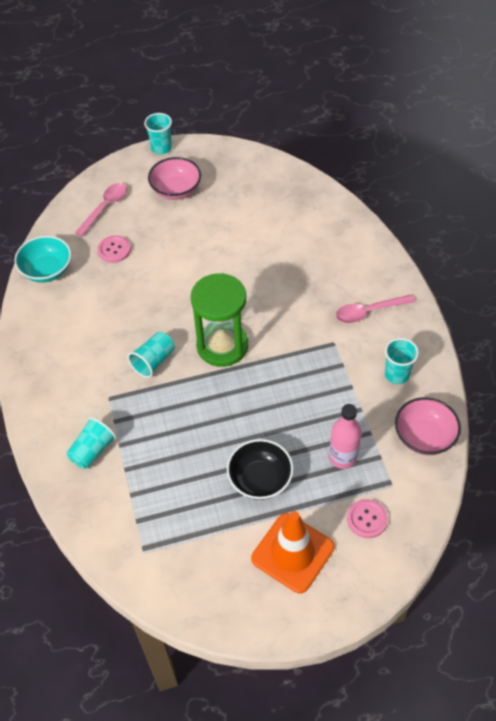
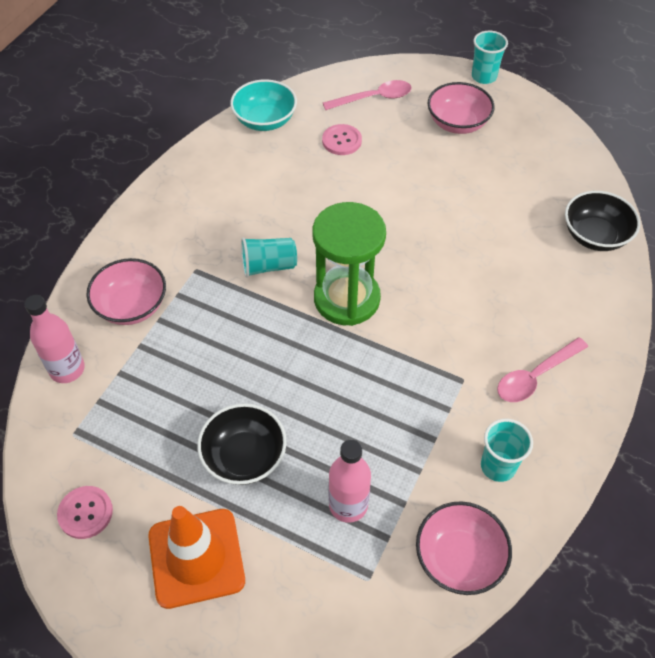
camera: 40 degrees right, 0 degrees up
(92, 450) = (132, 306): turquoise cup -> pink bowl
(95, 519) = (67, 369): none -> pink bottle
(323, 208) = (595, 236): none -> black bowl
(367, 519) = (304, 591): pink button -> pink button (85, 513)
(368, 312) = (535, 376): pink spoon -> pink spoon turned 60 degrees counterclockwise

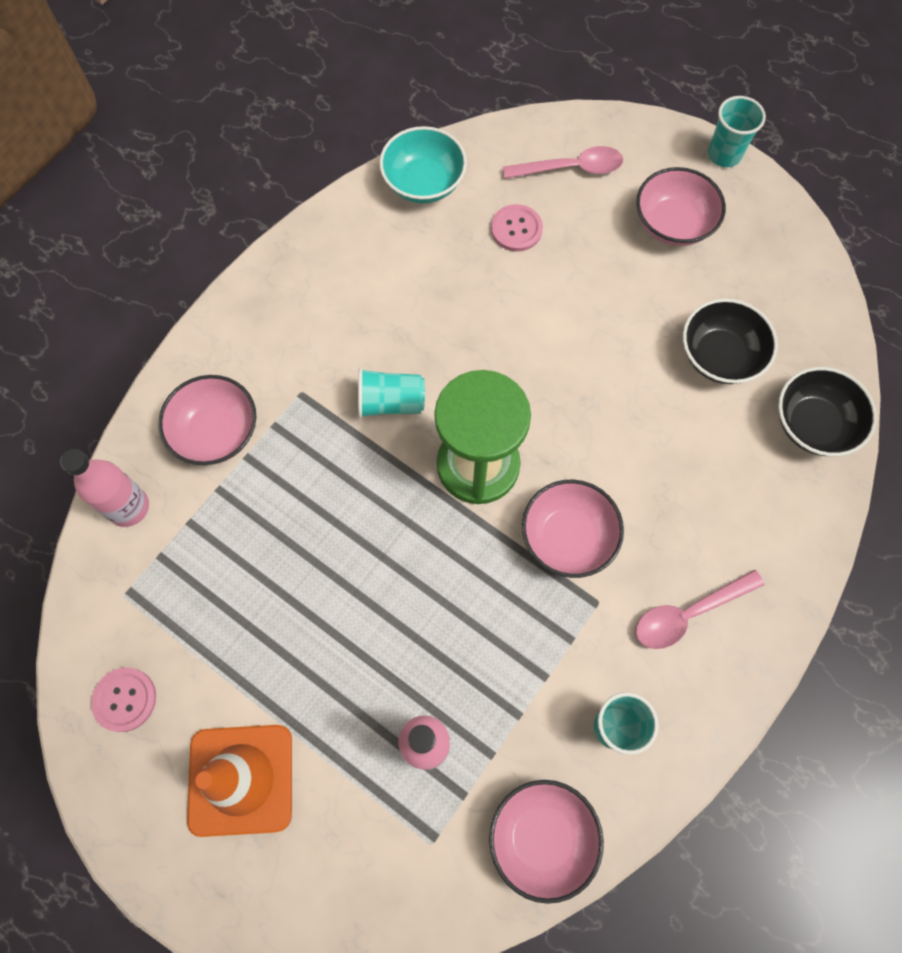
camera: 10 degrees right, 15 degrees up
(244, 457) = (317, 660): black bowl -> black bowl (719, 356)
(428, 338) = (568, 537): none -> pink bowl

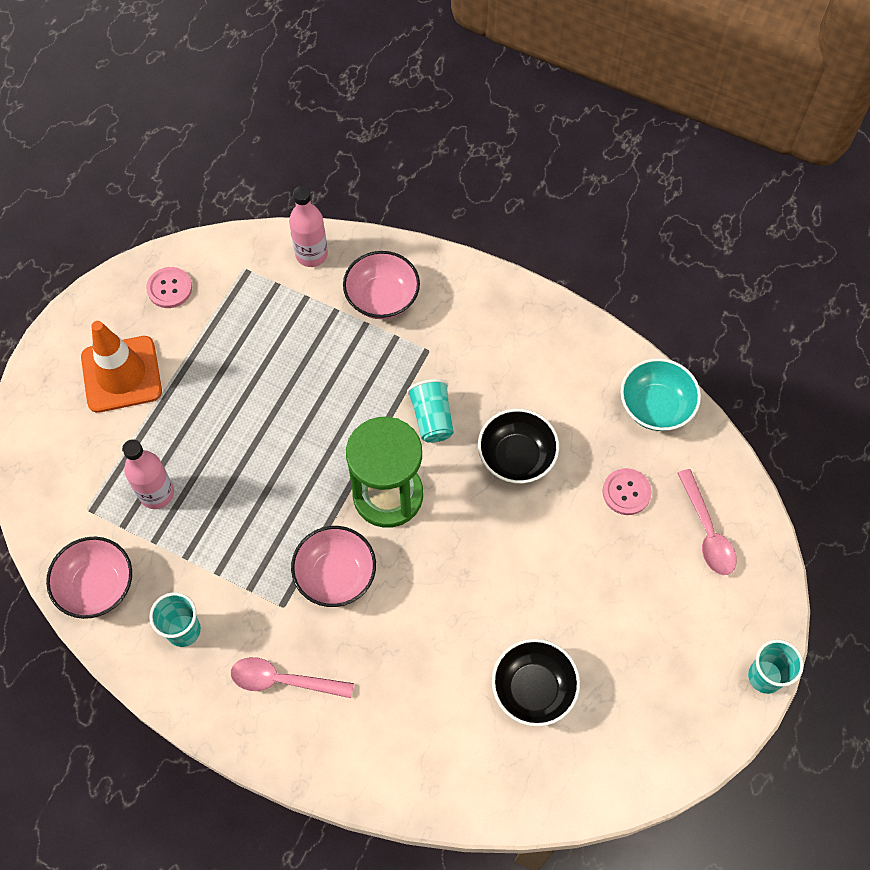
camera: 80 degrees right, 5 degrees down
(673, 224) = (668, 633): pink bowl -> none
(688, 614) = (283, 680): pink spoon -> pink spoon turned 45 degrees counterclockwise
(813, 424) = (479, 781): black bowl -> black bowl (516, 457)

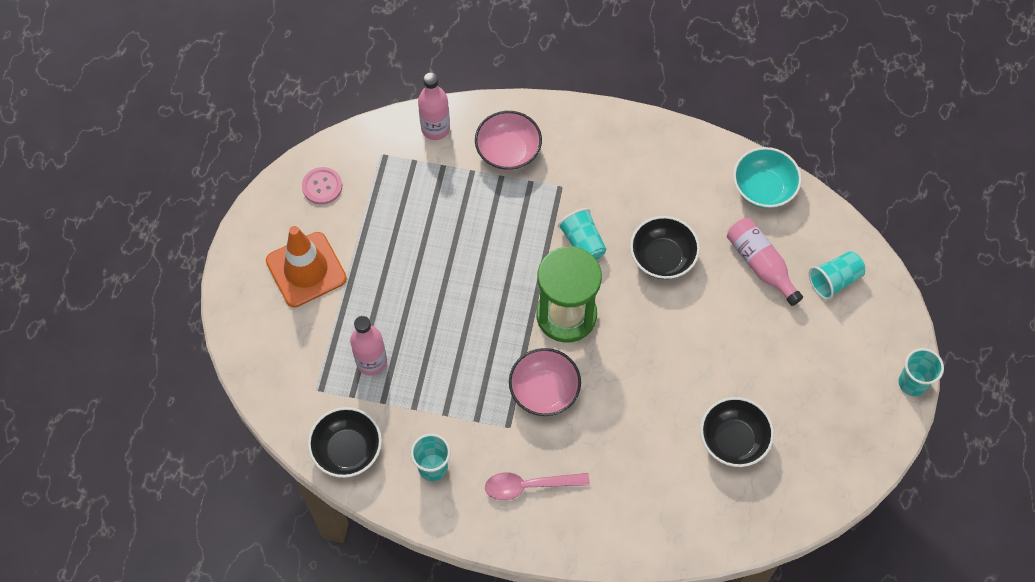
camera: 15 degrees left, 0 degrees up
(97, 586) = (347, 450): pink bowl -> black bowl
(626, 492) = (760, 264): pink button -> pink bottle
(707, 532) = (834, 280): pink spoon -> turquoise cup

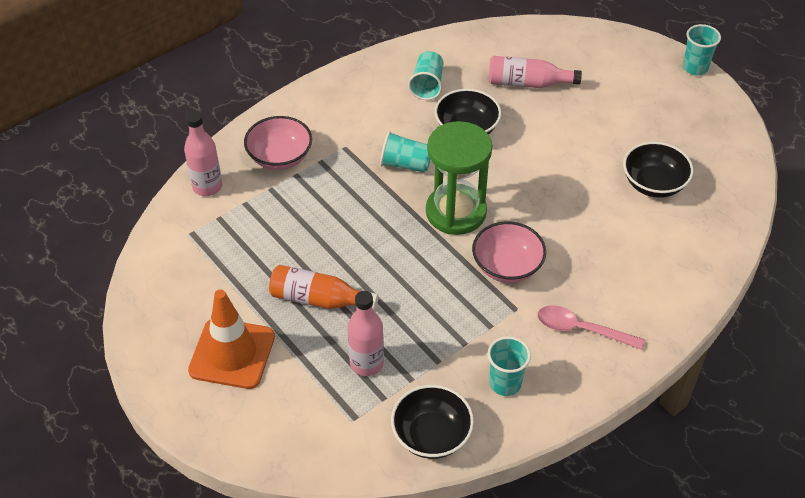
camera: 50 degrees left, 15 degrees down
(322, 186) = (169, 292): pink button -> none
(399, 286) = (318, 299): none -> orange bottle
(529, 486) = (581, 329): pink spoon -> pink spoon turned 75 degrees clockwise
(763, 188) = (470, 45): turquoise bowl -> none
(834, 280) = (579, 56): turquoise cup -> turquoise cup (427, 85)

